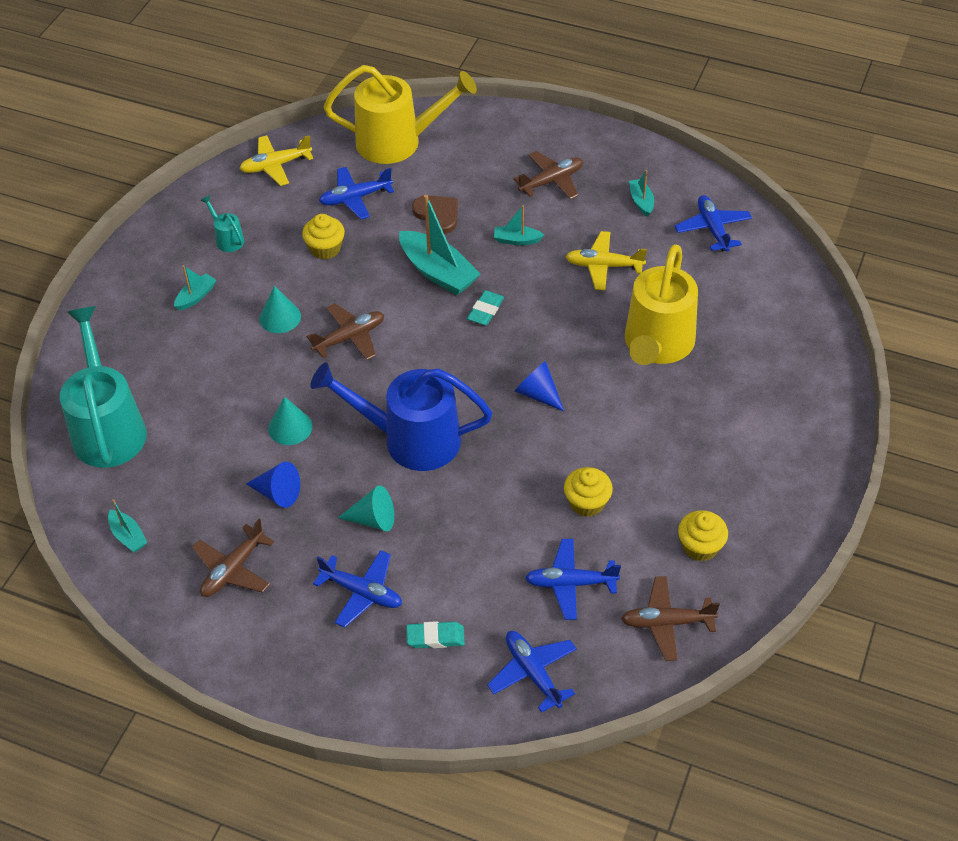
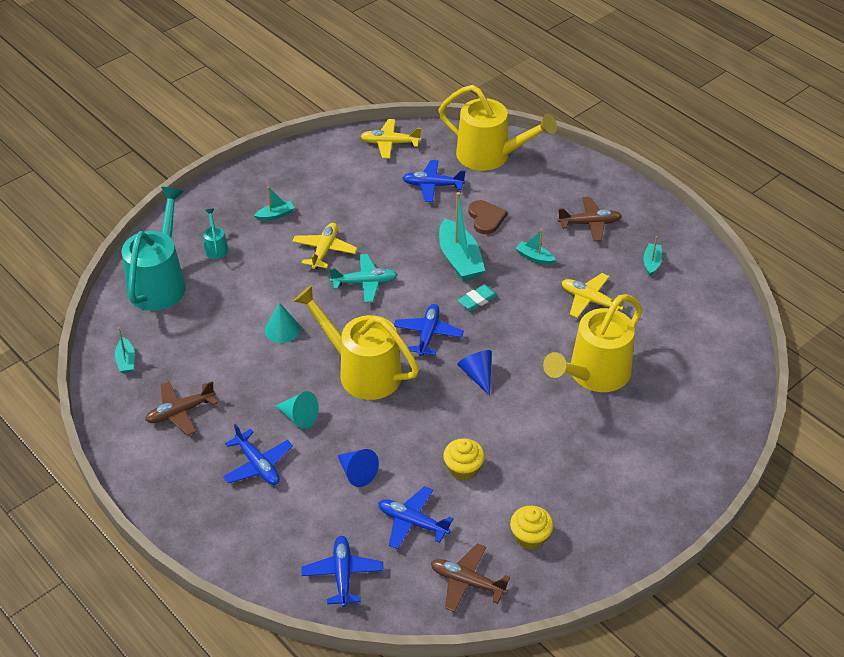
camera: 25 degrees right, 5 degrees down
(227, 238) = (323, 183): turquoise watering can -> turquoise watering can (215, 247)
(278, 493) = (244, 372): blue cone -> blue cone (357, 473)
(280, 317) = (324, 250): turquoise cone -> yellow plane
(325, 248) = (388, 214): yellow cupcake -> none
(350, 337) = (365, 283): brown plane -> turquoise plane
(410, 439) = (361, 371): blue watering can -> yellow watering can
(435, 637) = (289, 518): turquoise eraser -> none
(713, 229) = (697, 303): blue plane -> blue plane (428, 334)

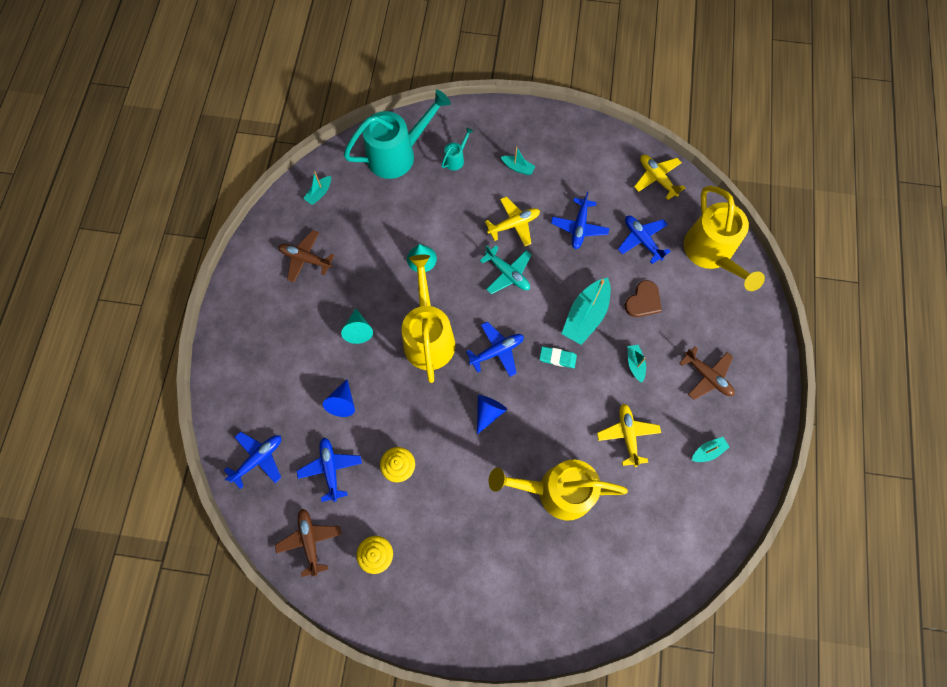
camera: 50 degrees right, 25 degrees up
(258, 465) = (301, 338): blue plane -> blue plane (579, 227)

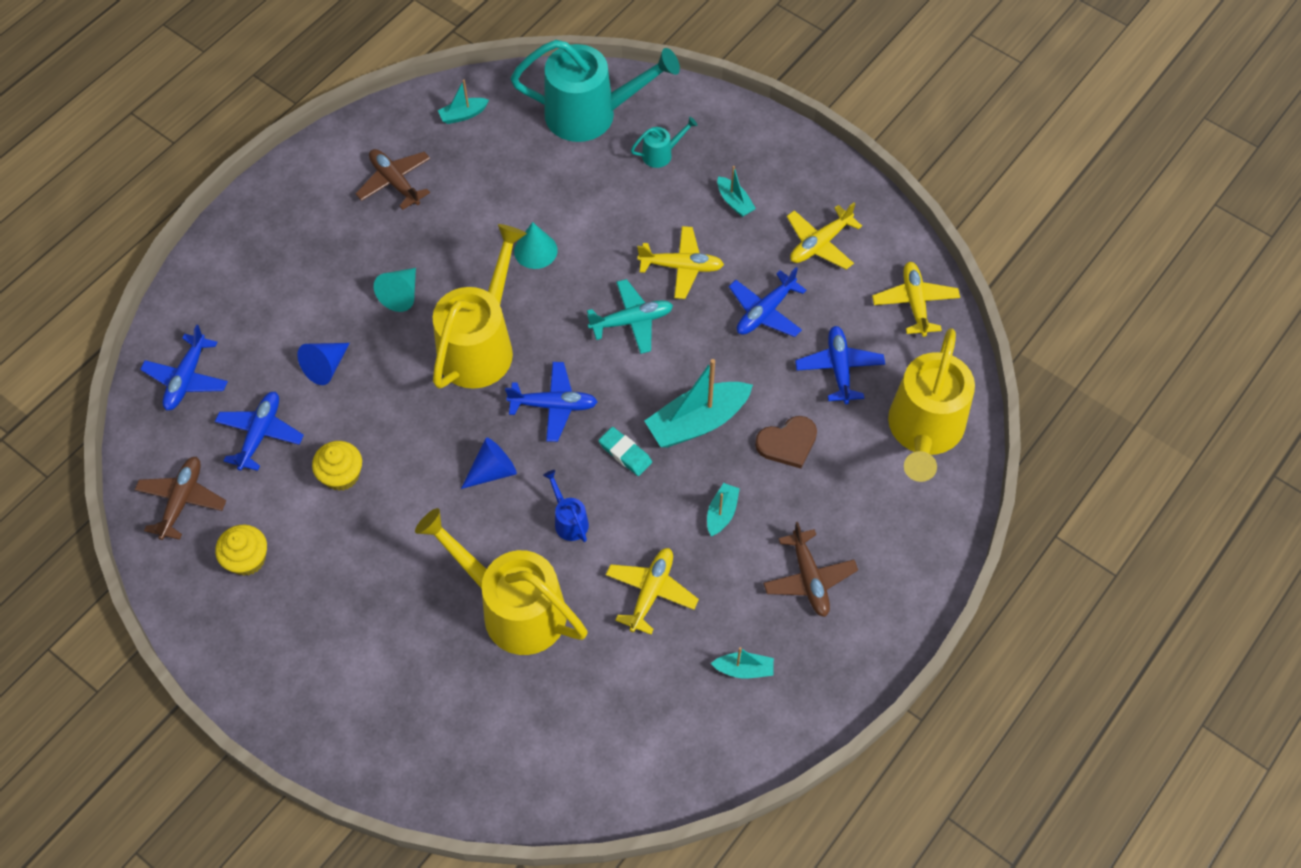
camera: 30 degrees right, 10 degrees down
(258, 459) = (187, 378): blue plane -> blue plane turned 120 degrees clockwise
(507, 273) = (631, 321): turquoise plane -> turquoise plane turned 90 degrees counterclockwise
(552, 418) = (568, 520): none -> blue watering can
(582, 169) = (820, 243): none -> yellow plane

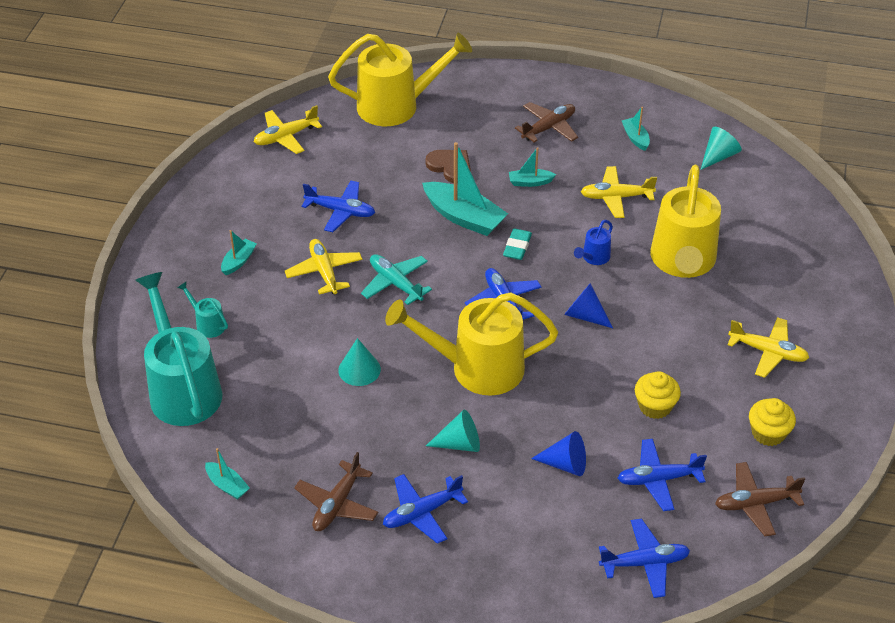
camera: 115 degrees left, 15 degrees down
(664, 751) = (718, 156): none -> turquoise cone
(820, 243) = (256, 200): yellow plane -> yellow plane (768, 352)
(839, 368) = (369, 159): blue plane -> blue plane (422, 513)

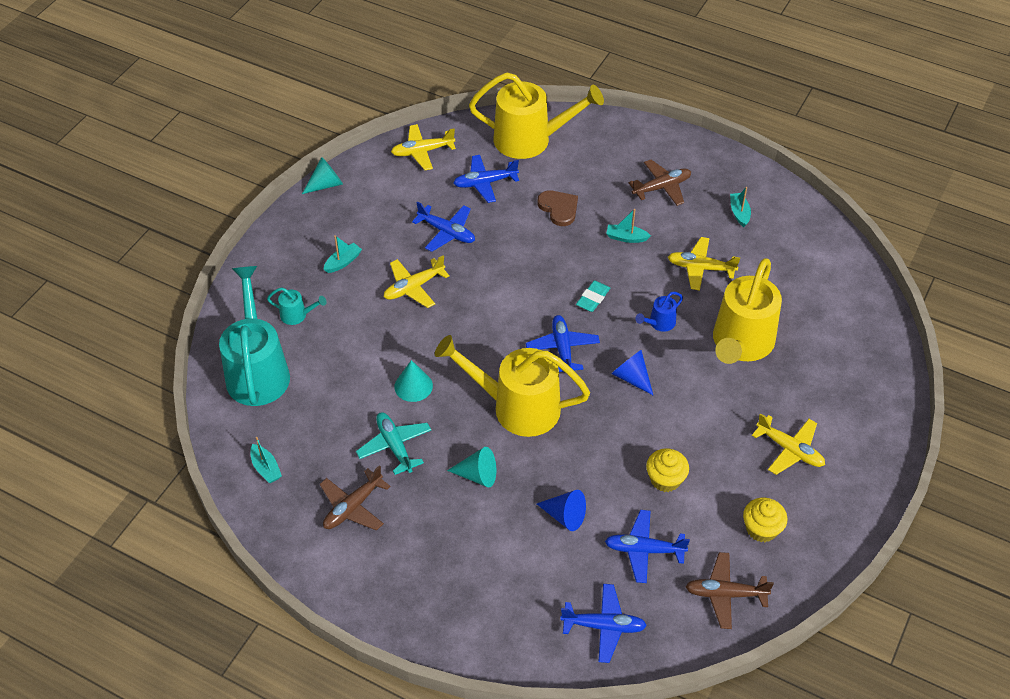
camera: 15 degrees right, 5 degrees up
(207, 324) = (297, 315): turquoise watering can -> turquoise watering can turned 135 degrees clockwise
(324, 272) = (413, 287): yellow plane -> yellow plane turned 120 degrees counterclockwise
(395, 283) = (472, 311): turquoise plane -> turquoise plane (395, 446)
(422, 513) = (423, 532): blue plane -> blue plane (485, 183)
(464, 217) = (554, 260): turquoise boat -> none
(718, 156) = (812, 246): turquoise cone -> turquoise cone (326, 184)

